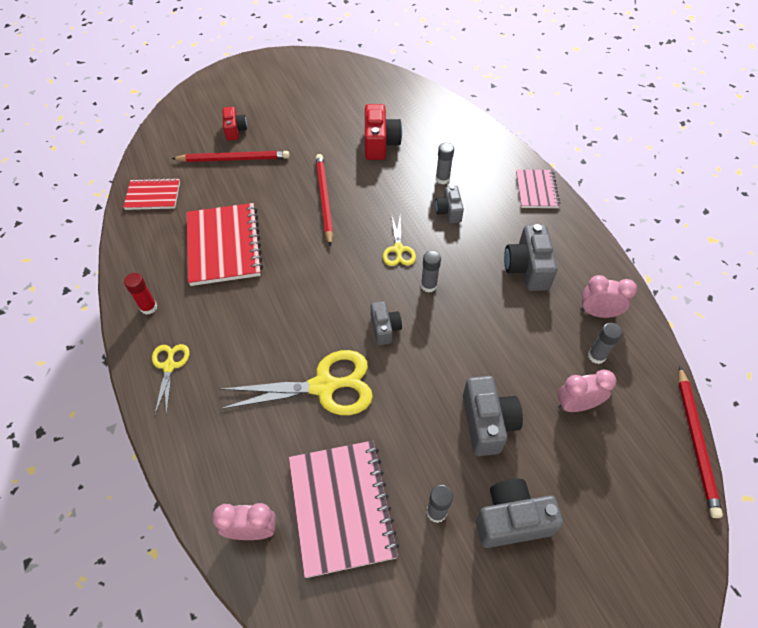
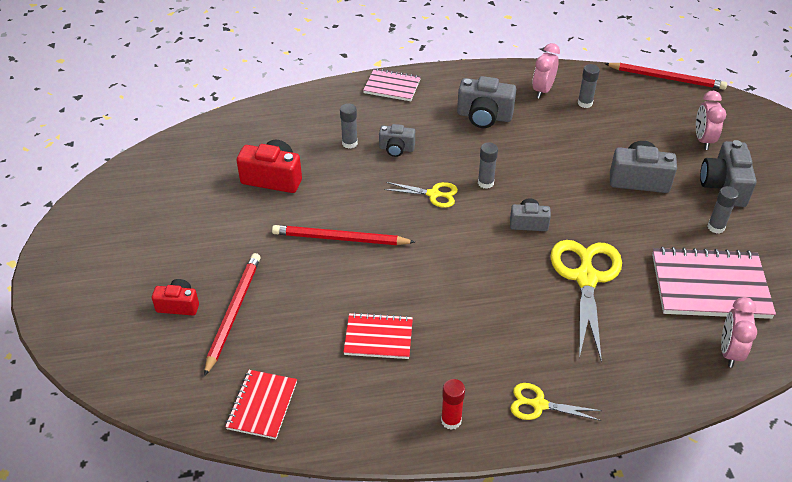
camera: 75 degrees left, 10 degrees down
(224, 246) = (378, 337): red notebook -> red notebook, size x0.58
(576, 405) = (628, 126): pink clock -> pink clock (703, 140)

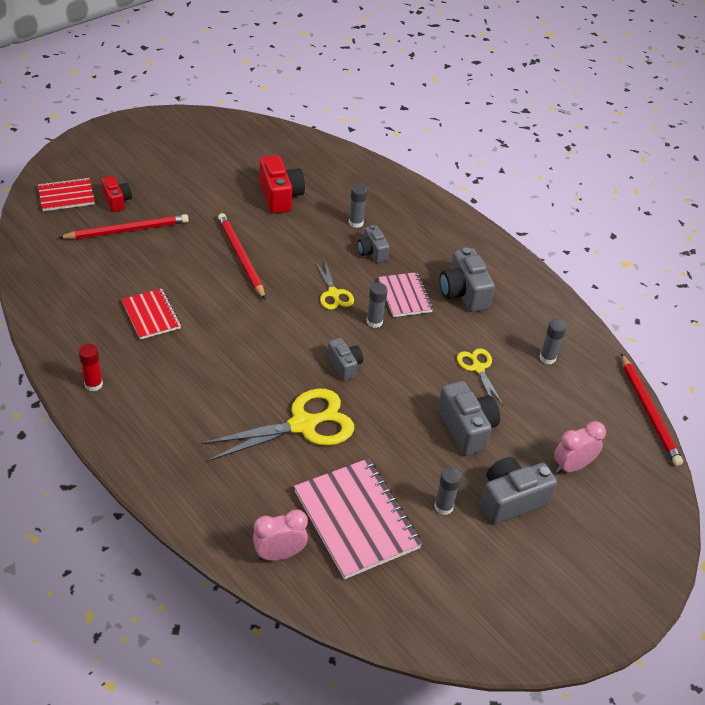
camera: 55 degrees right, 0 degrees up
(262, 405) = (51, 277): red notebook -> red notebook (66, 196)
(392, 86) = (451, 221): pink notebook -> pink notebook (405, 296)
(539, 405) = (139, 433): yellow scissors -> yellow scissors (478, 368)
(542, 90) = (538, 322): pink clock -> none

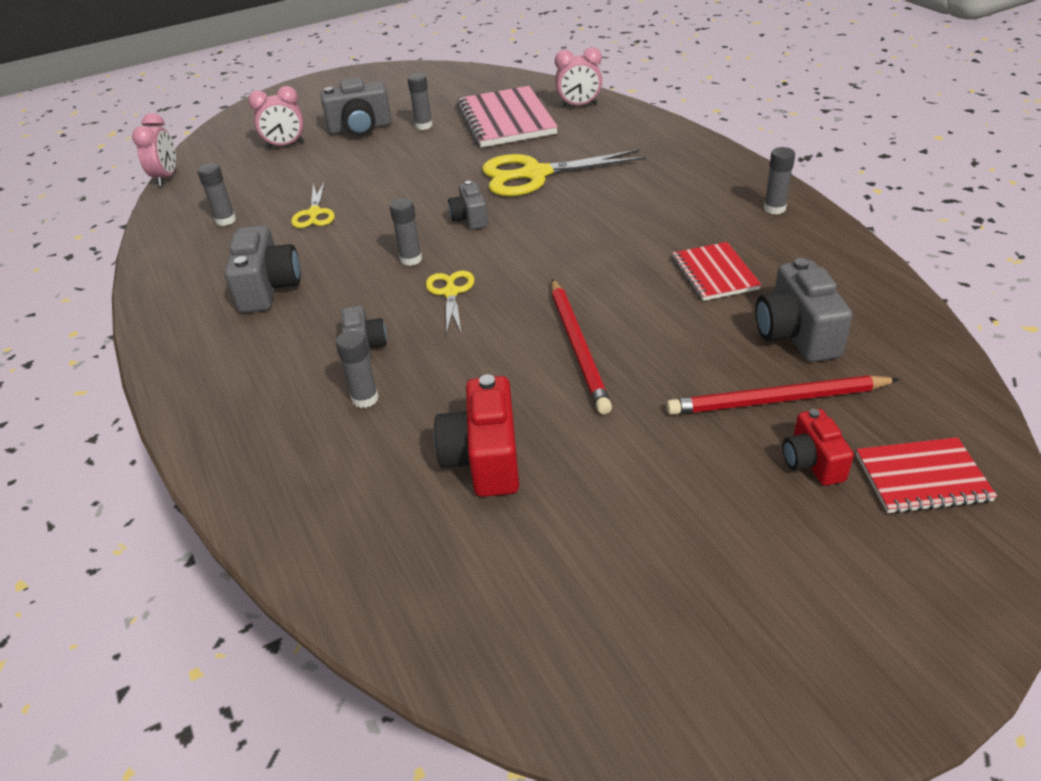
camera: 160 degrees left, 5 degrees down
(93, 384) = (774, 208): red glue stick -> grey glue stick
(405, 296) = (352, 287): pink notebook -> none
(466, 429) = (366, 169): grey camera -> grey camera (796, 334)
(649, 411) = (166, 177): red pencil -> pink clock

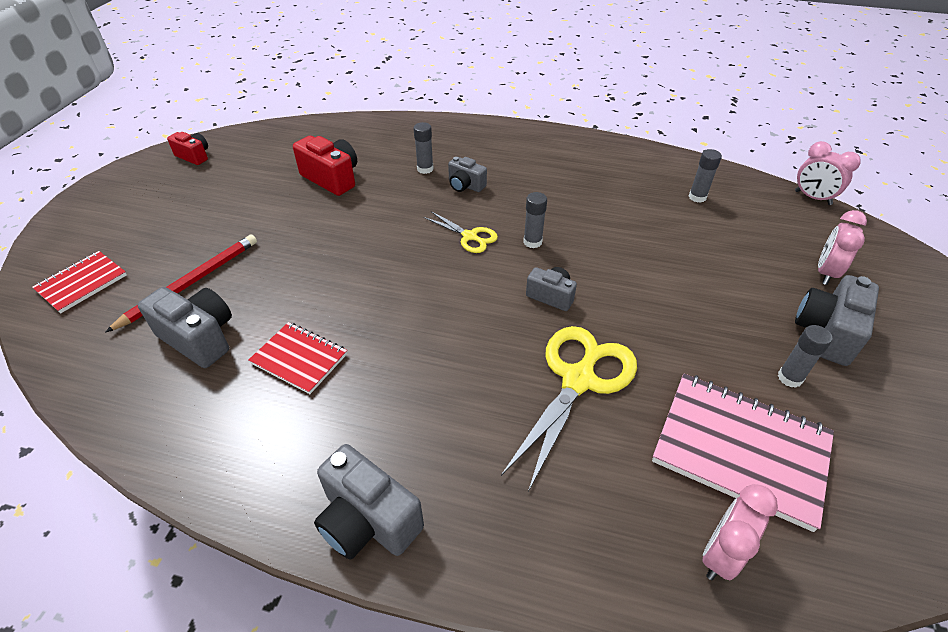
camera: 130 degrees right, 5 degrees up
(268, 288) = (576, 181): grey camera -> grey camera (368, 520)
(314, 213) = (660, 234): yellow scissors -> none
(578, 347) = (345, 249): red pencil -> none
(774, 208) = (297, 487): grey glue stick -> none
(812, 462) = (153, 259): red camera -> red camera (194, 156)

